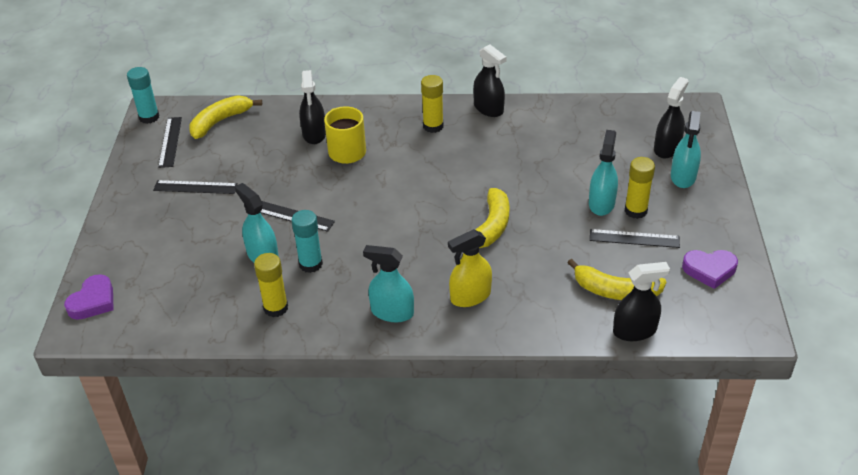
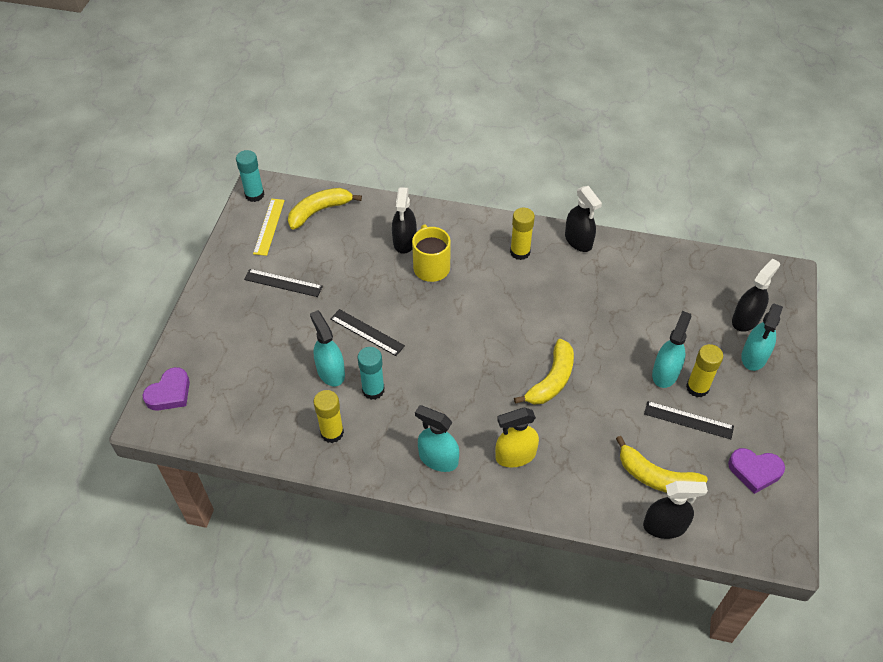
camera: 10 degrees right, 10 degrees up
(170, 142) = (269, 226): black ruler -> yellow ruler

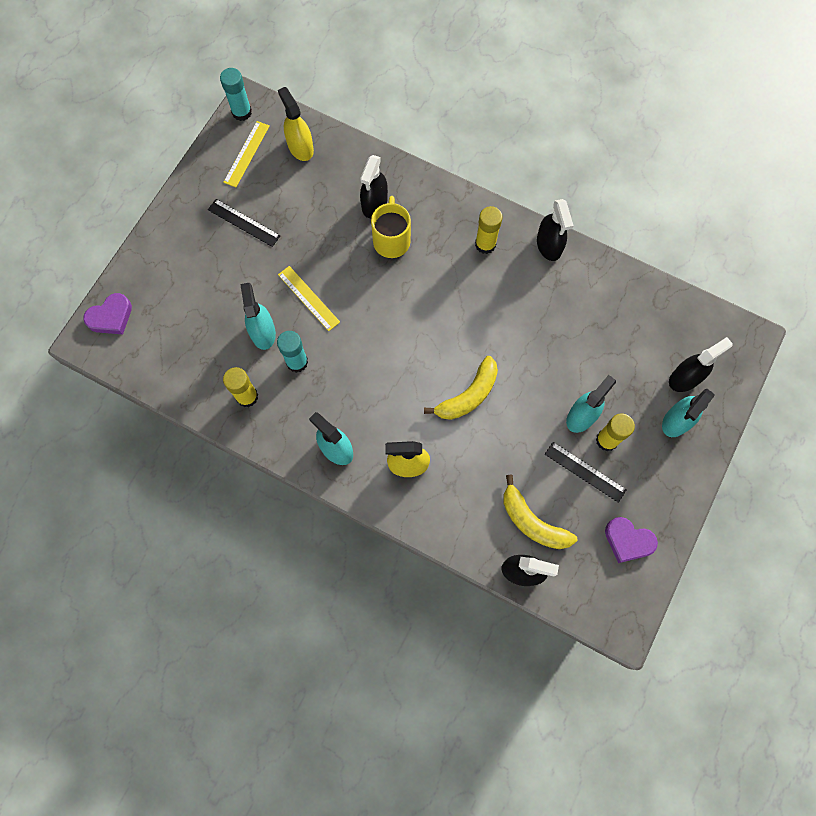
camera: 15 degrees right, 20 degrees up
(319, 211) = (300, 147): yellow banana -> yellow spray bottle
(367, 332) = (308, 298): black ruler -> yellow ruler

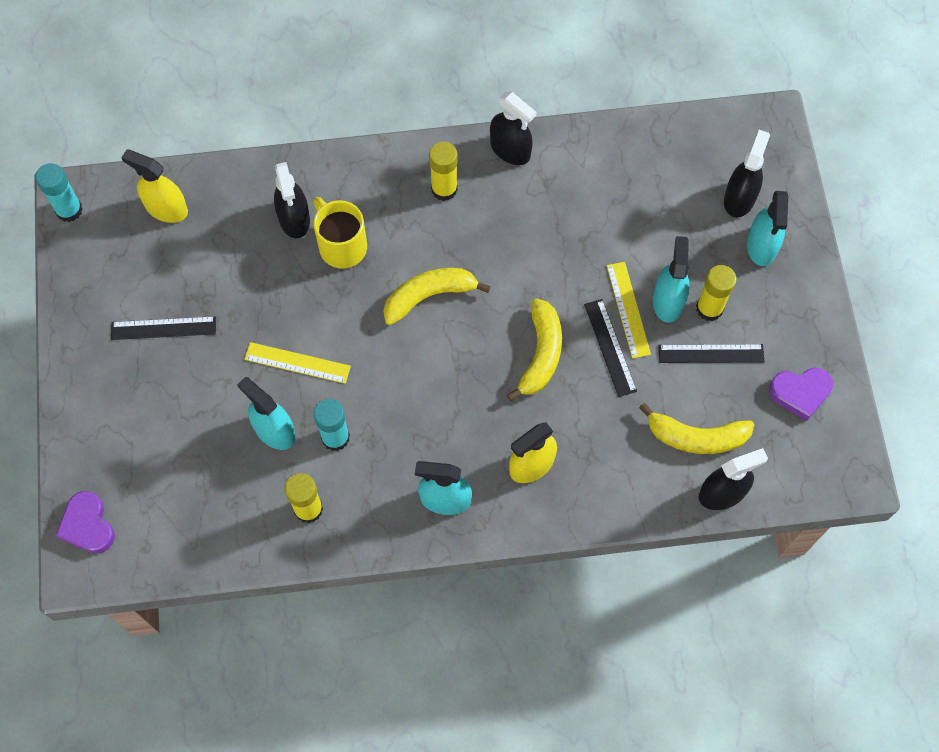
camera: 35 degrees left, 5 degrees down
(111, 317) = (88, 525): purple heart -> purple heart turned 135 degrees clockwise
(246, 154) = (109, 252): yellow ruler -> yellow ruler (628, 309)
(423, 309) = (429, 296): none -> yellow banana
(518, 421) = (610, 347): none -> black ruler

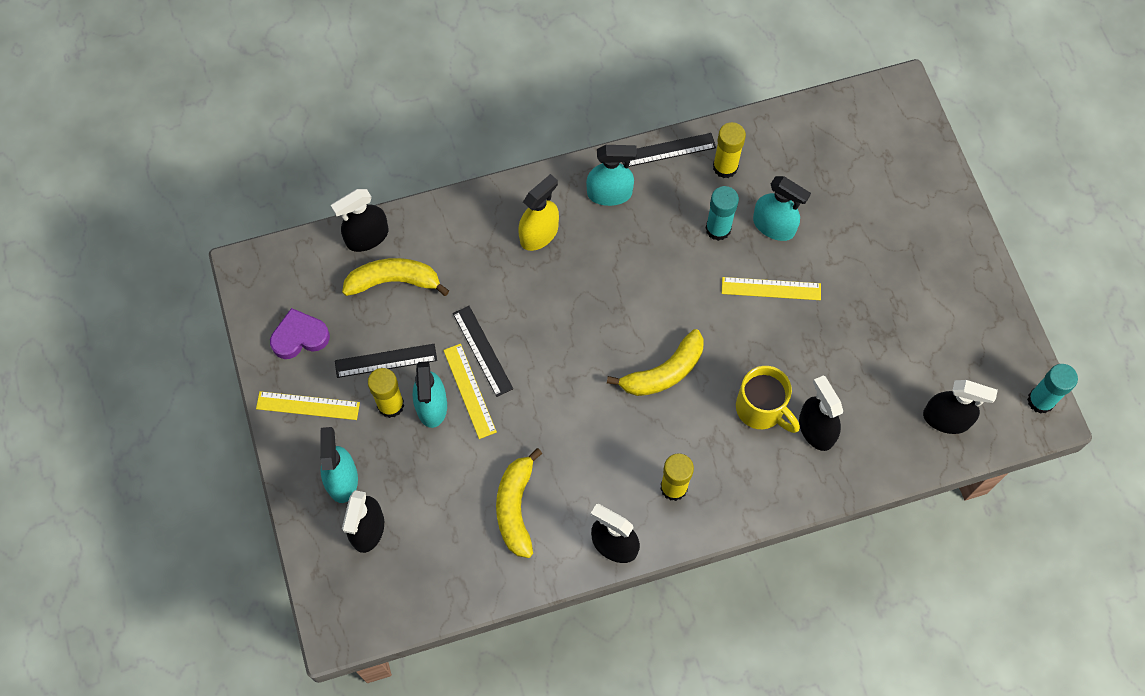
camera: 170 degrees right, 0 degrees up
(88, 525) = (906, 125): purple heart -> none
(163, 328) = (905, 300): black ruler -> black ruler (667, 150)
(166, 208) = (946, 419): yellow spray bottle -> black spray bottle
(541, 354) = (547, 333): yellow banana -> yellow banana (516, 508)
(793, 321) = (308, 405): none -> yellow ruler

